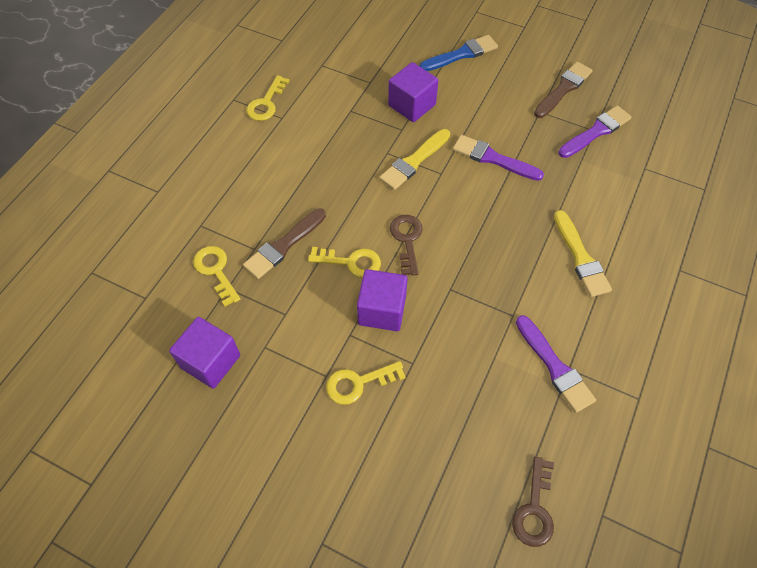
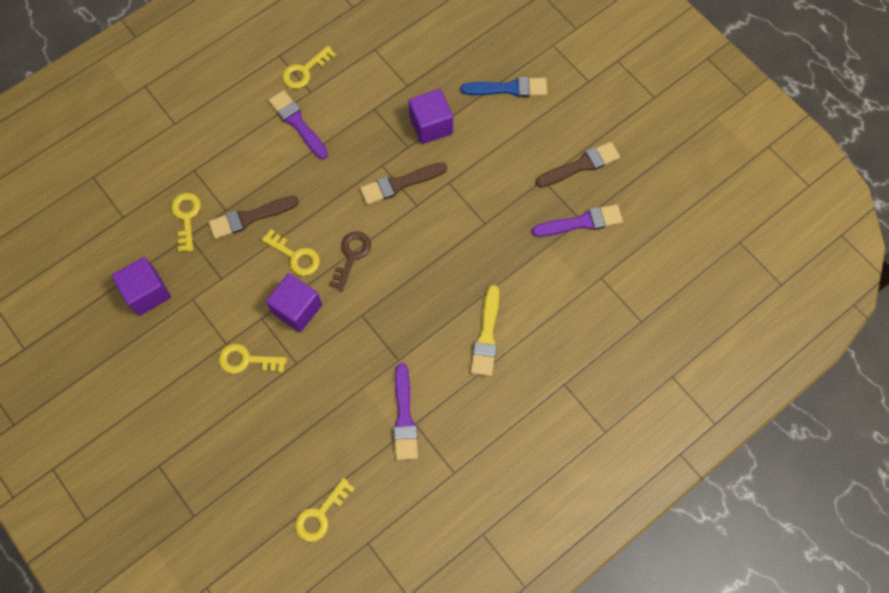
camera: 25 degrees right, 10 degrees up
(414, 161) = (400, 184): yellow brush -> brown brush
(493, 158) = (470, 210): purple brush -> purple brush (297, 123)
(534, 509) = (320, 515): brown key -> yellow key

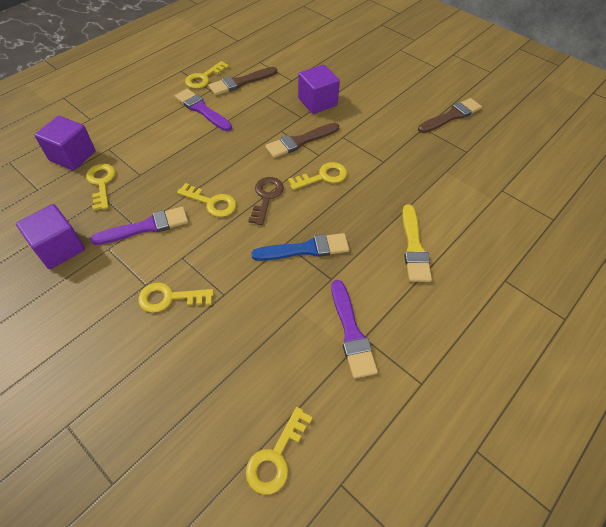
camera: 10 degrees left, 15 degrees down
(250, 218) = (164, 178): brown brush -> brown brush (241, 82)
(297, 309) = (219, 245): purple cube -> purple cube (72, 156)
(415, 236) = (323, 176): none -> yellow key
(508, 88) = (374, 75): blue brush -> blue brush (305, 249)
(581, 222) = (467, 153): purple brush -> purple brush (146, 227)

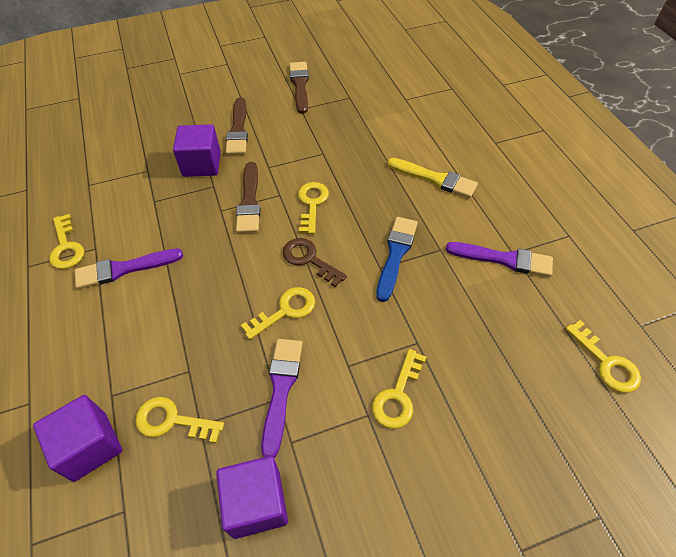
camera: 60 degrees left, 0 degrees up
(241, 82) = (109, 215): brown brush -> brown brush (238, 130)

